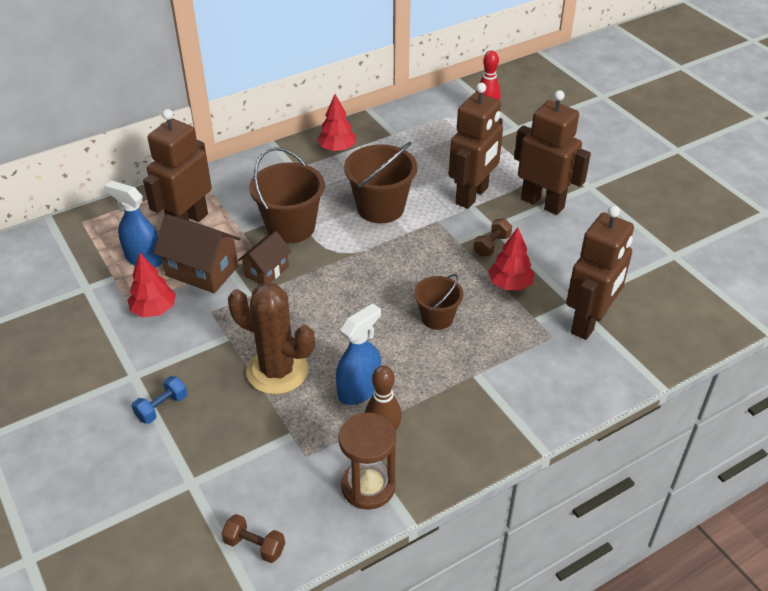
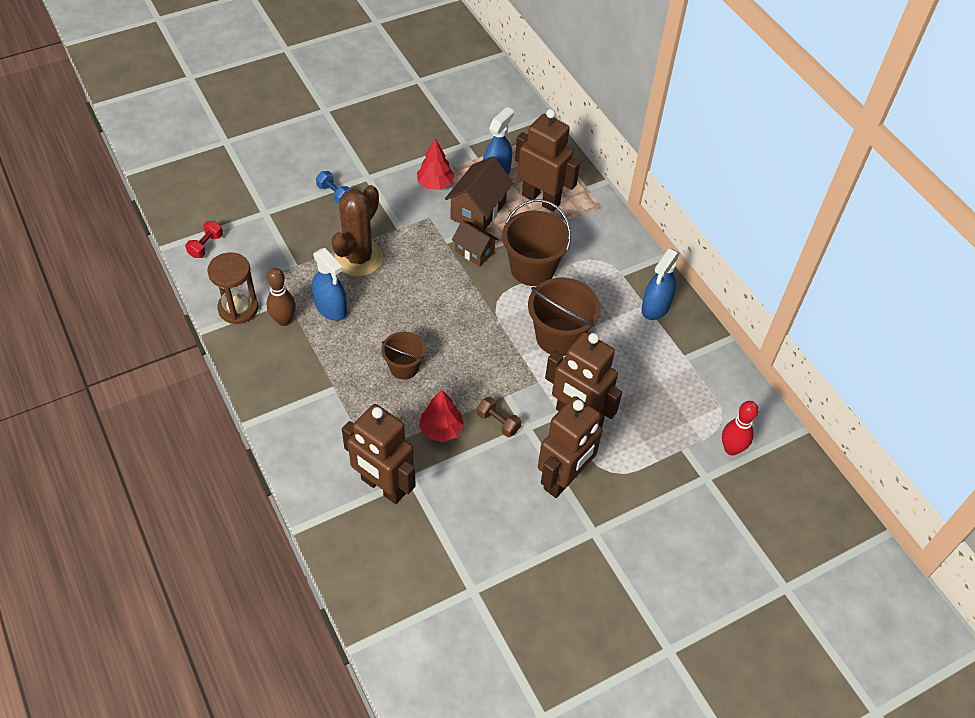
camera: 90 degrees right, 10 degrees up
(255, 546) = (206, 246): brown dumbbell -> red dumbbell
(337, 149) = (655, 307): red tree -> blue spray bottle

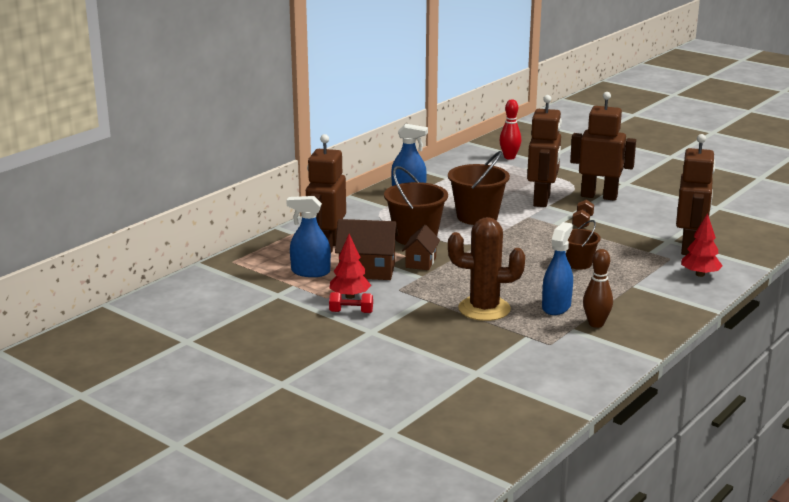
camera: 110 degrees left, 30 degrees down
(206, 246) = (557, 391): red dumbbell -> red dumbbell (351, 312)
(238, 308) = (610, 349): brown hourglass -> none
(334, 194) = (412, 342): blue dumbbell -> none
(441, 429) = (615, 239): red tree -> red tree (700, 274)

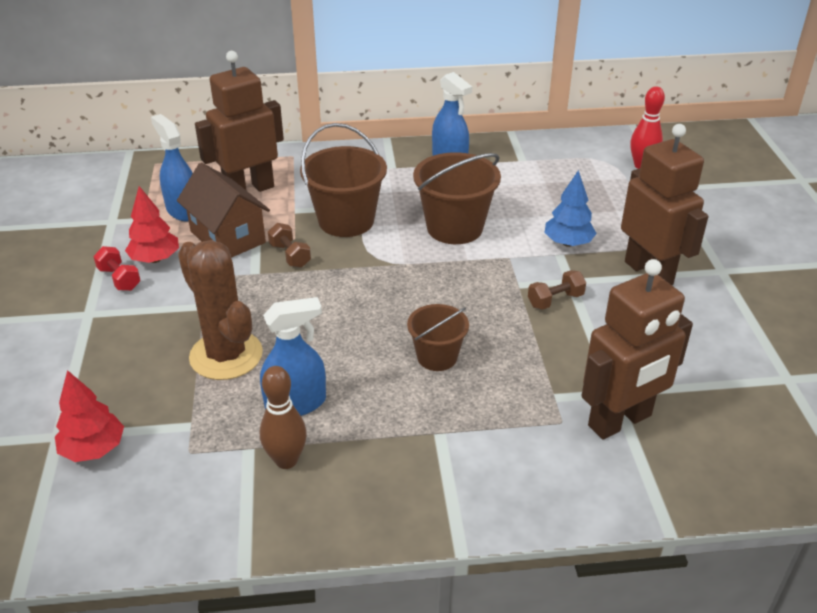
camera: 45 degrees right, 15 degrees up
(421, 262) = (290, 255): brown house -> brown dumbbell
(542, 200) = (568, 243): brown robot -> blue tree
(700, 274) = (552, 474): red tree -> red tree (93, 449)

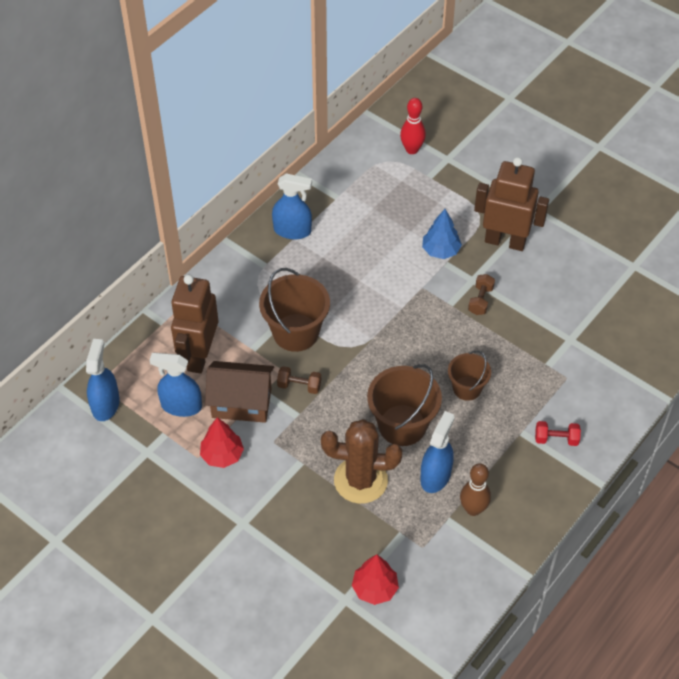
camera: 45 degrees left, 15 degrees up
(119, 279) = (223, 486): red dumbbell -> red dumbbell (556, 439)
(138, 177) = (105, 404): none -> blue spray bottle
(454, 228) = (365, 288): brown bucket -> brown bucket (402, 425)
(620, 421) = (590, 355): brown robot -> none

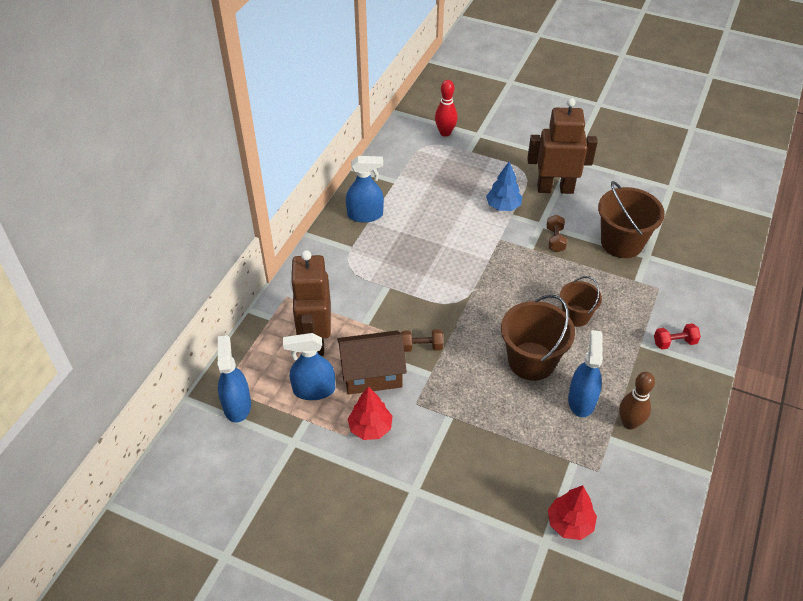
camera: 15 degrees left, 5 degrees down
(295, 332) = (400, 300): brown bucket -> brown bucket (621, 243)
(360, 480) = (513, 421): brown cactus -> none

